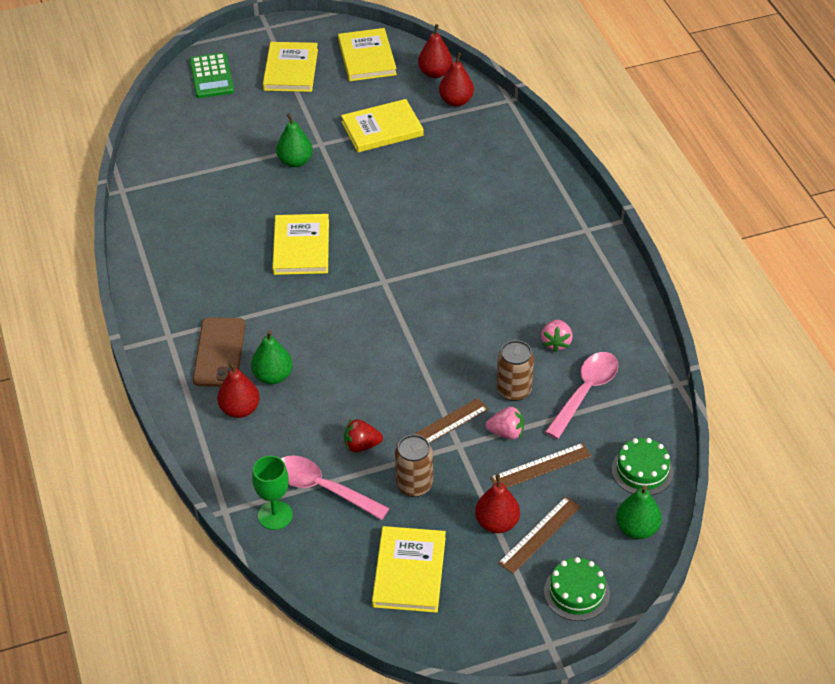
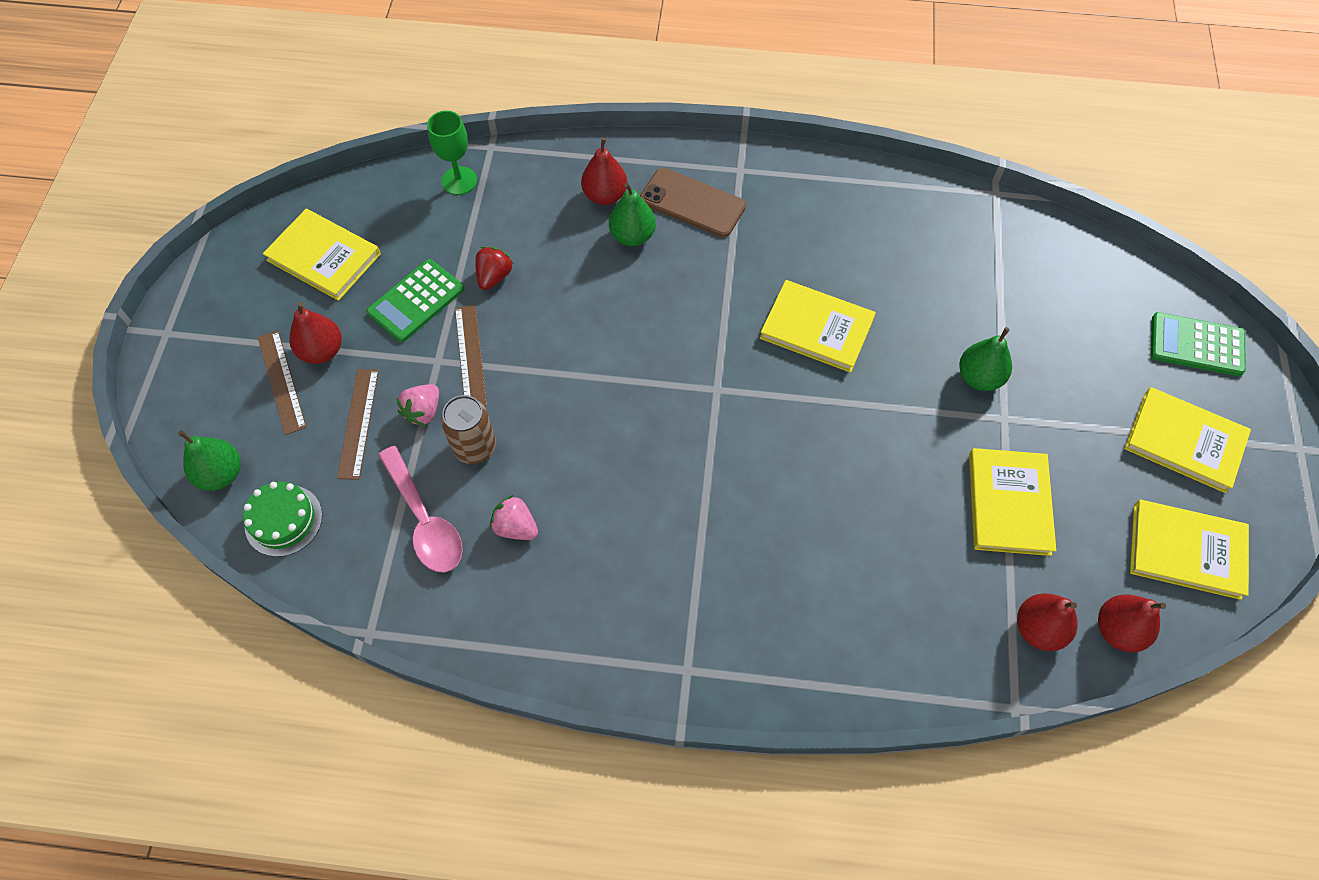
camera: 115 degrees right, 15 degrees up
(322, 488) = (464, 226): pink spoon -> none
(414, 485) = (416, 301): brown can -> green calculator
(576, 592) = (197, 381): green cake -> none

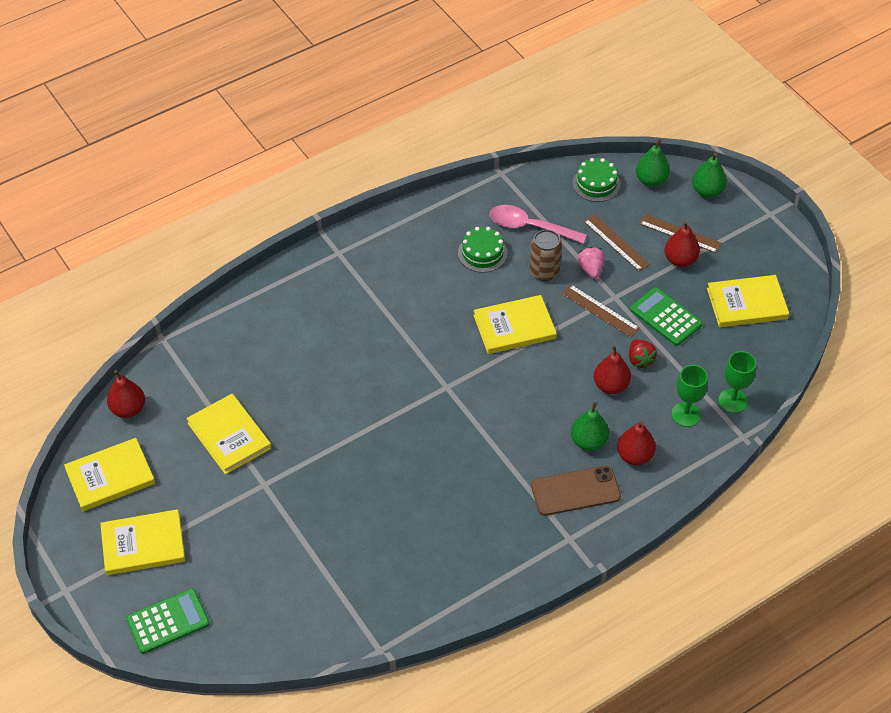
camera: 140 degrees right, 10 degrees down
(416, 301) = (665, 317): green calculator -> green calculator turned 45 degrees counterclockwise
(515, 198) = (686, 414): none -> green goblet
(515, 527) = (482, 253): pink strawberry -> green cake
(816, 328) = (420, 462): yellow book -> yellow book (514, 327)
(979, 377) = (297, 500): green pear -> green pear (707, 191)
(1038, 629) = (172, 382): red pear -> red pear (611, 385)

